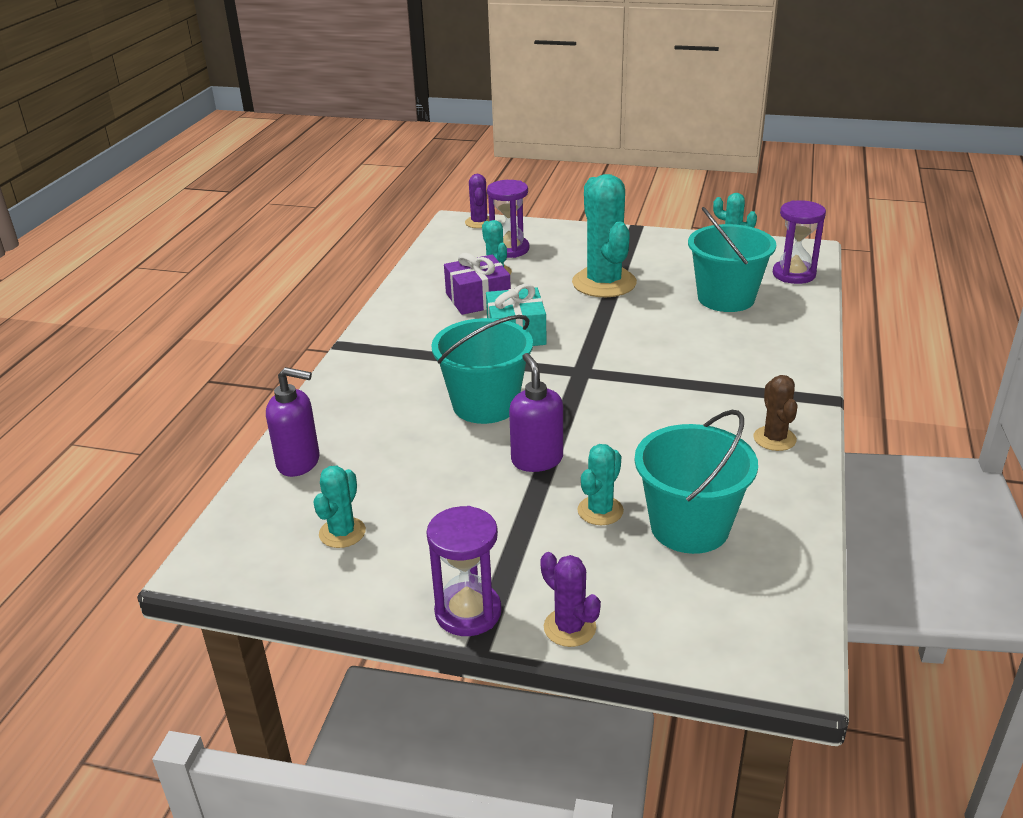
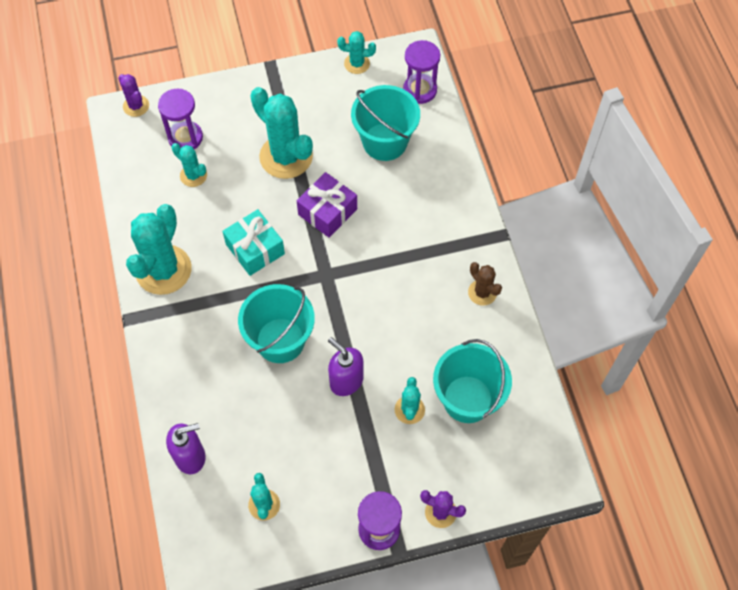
camera: 30 degrees left, 30 degrees up
(406, 322) = (163, 270): none -> turquoise cactus
(478, 299) = (200, 217): purple gift -> purple gift (327, 212)

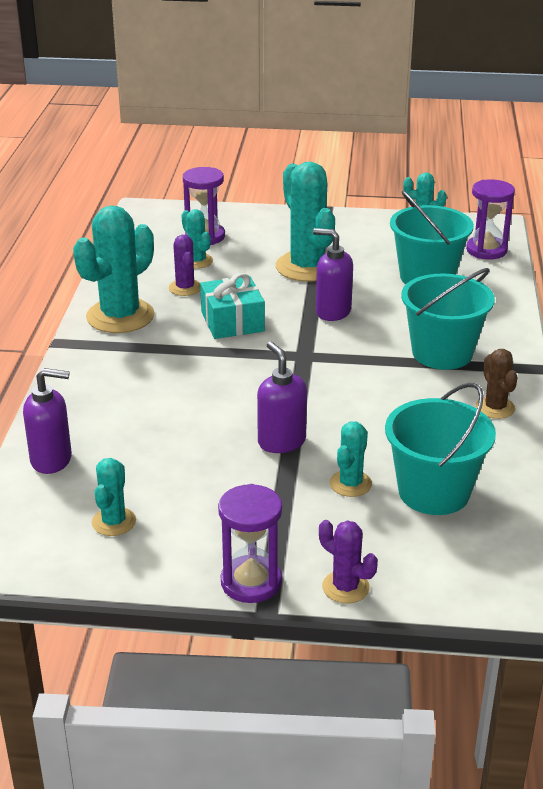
camera: 20 degrees right, 30 degrees down
(136, 106) = (167, 209): purple cactus -> purple cactus (185, 288)
(280, 340) = (219, 393): turquoise bucket -> turquoise bucket (442, 353)
(327, 212) = (332, 312): purple gift -> purple soap dispenser

